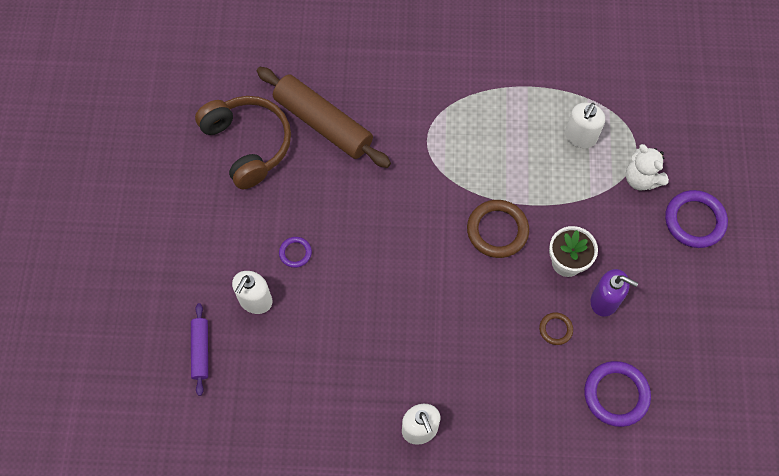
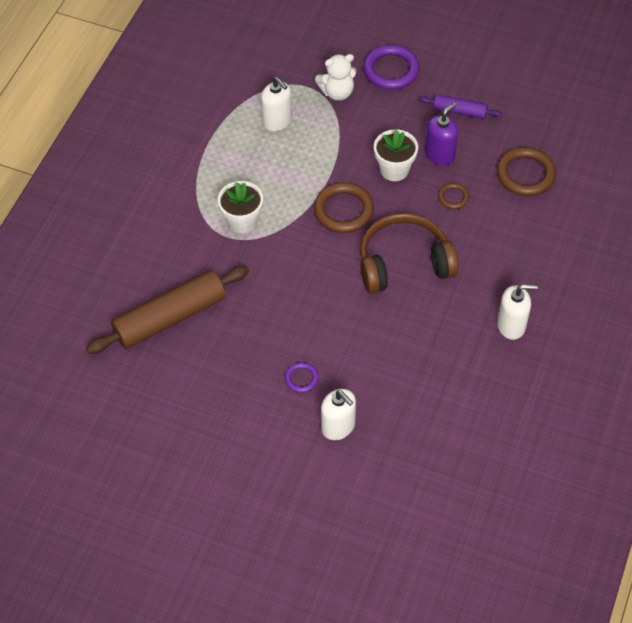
camera: 70 degrees left, 10 degrees down
(200, 351) = (373, 488): purple rolling pin -> purple rolling pin (459, 111)
(248, 144) = (164, 390): brown headphones -> brown headphones (404, 263)
(449, 146) = (242, 221): none -> white flower pot
(616, 394) = (525, 174): purple ring -> brown ring

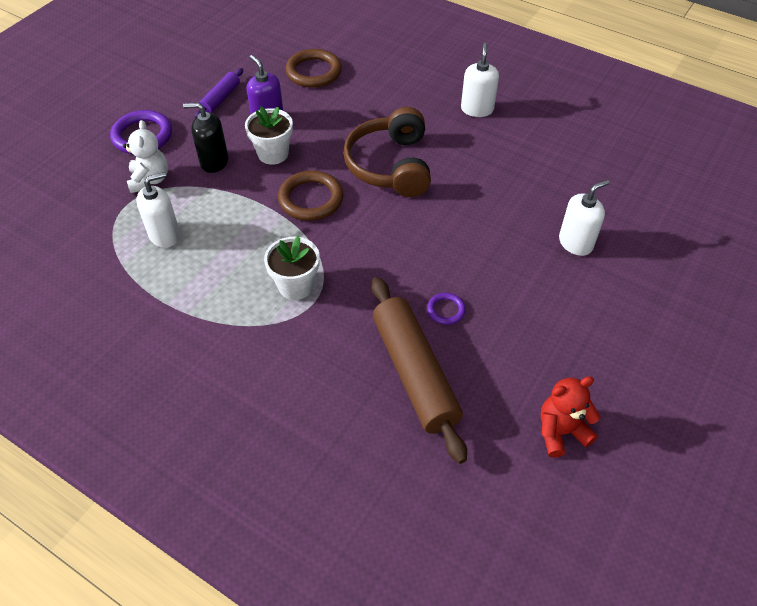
camera: 80 degrees left, 5 degrees down
(132, 424) = (561, 431): none -> red teddy bear
(301, 378) = (516, 263): purple ring -> purple ring (446, 310)
(372, 129) = (214, 162): none -> black soap dispenser
(453, 197) = (323, 120): brown ring -> none

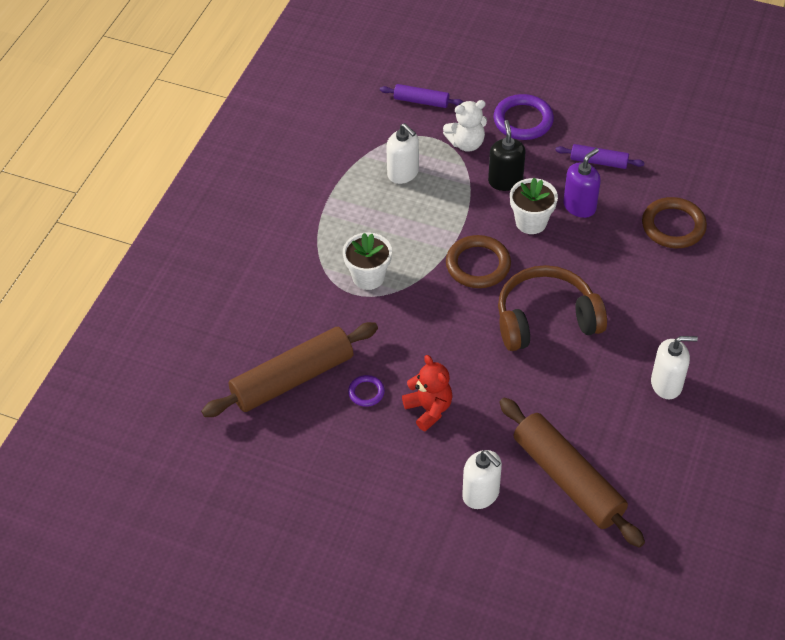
camera: 80 degrees right, 0 degrees up
(70, 204) = (421, 101): none -> purple rolling pin
(561, 431) = (252, 493): red teddy bear -> red teddy bear (429, 409)
(564, 184) = (567, 479): none -> brown rolling pin

